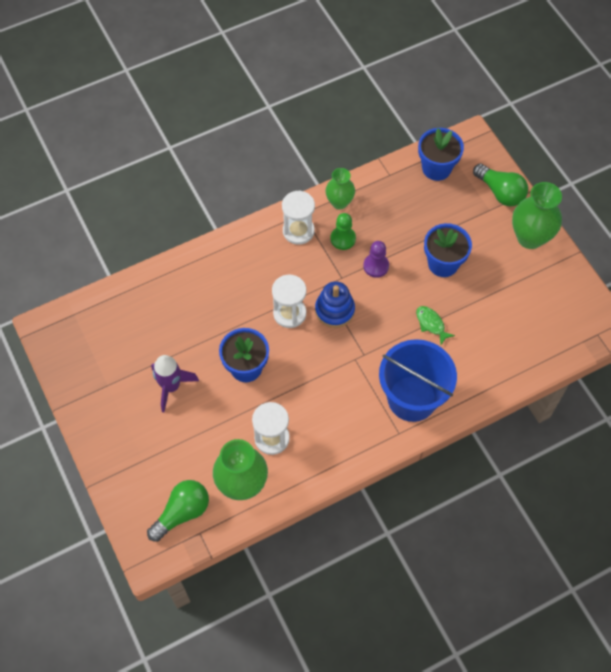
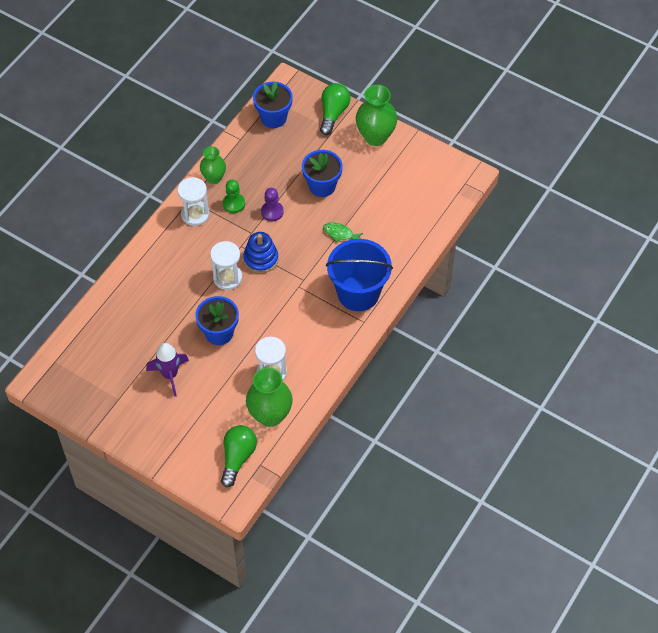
camera: 30 degrees left, 5 degrees down
(500, 192) = (333, 113): green light bulb -> green light bulb turned 90 degrees counterclockwise

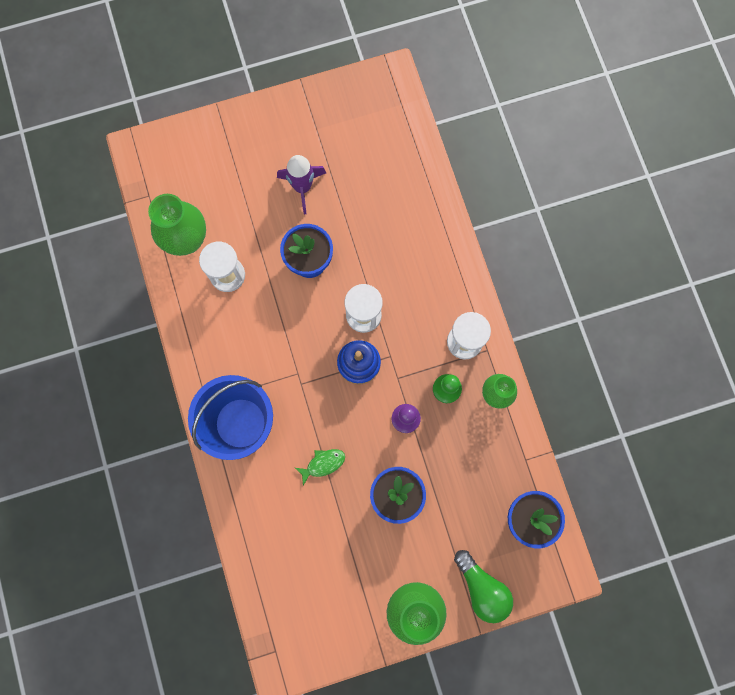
camera: 130 degrees right, 20 degrees up
(237, 458) = (171, 182): green light bulb -> none

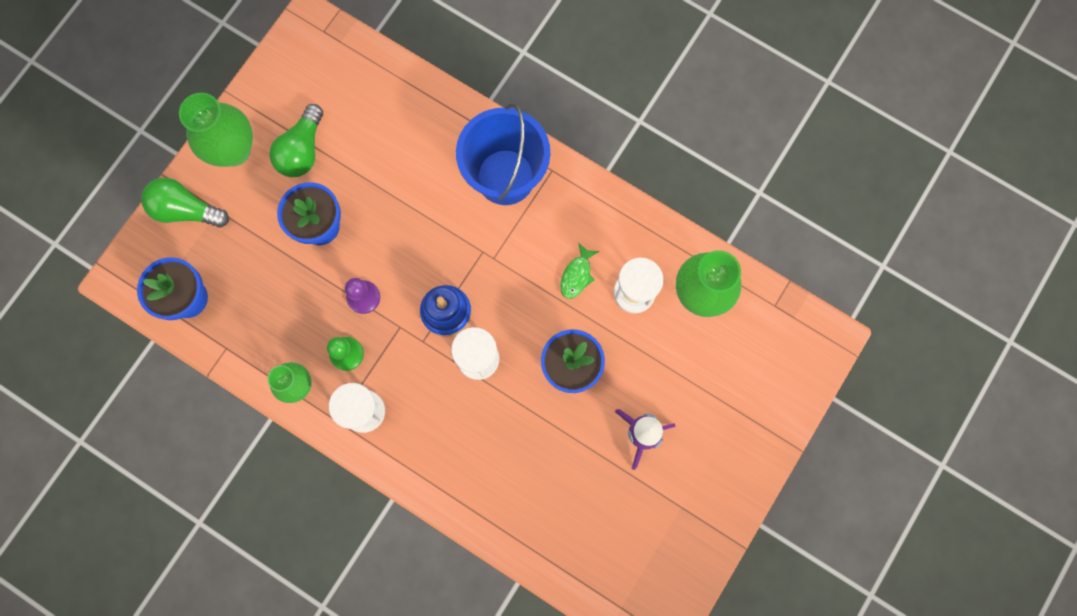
camera: 140 degrees right, 0 degrees up
(323, 464) = (405, 201): green fish -> green fish (577, 275)
(364, 564) = (302, 150): none -> green light bulb

